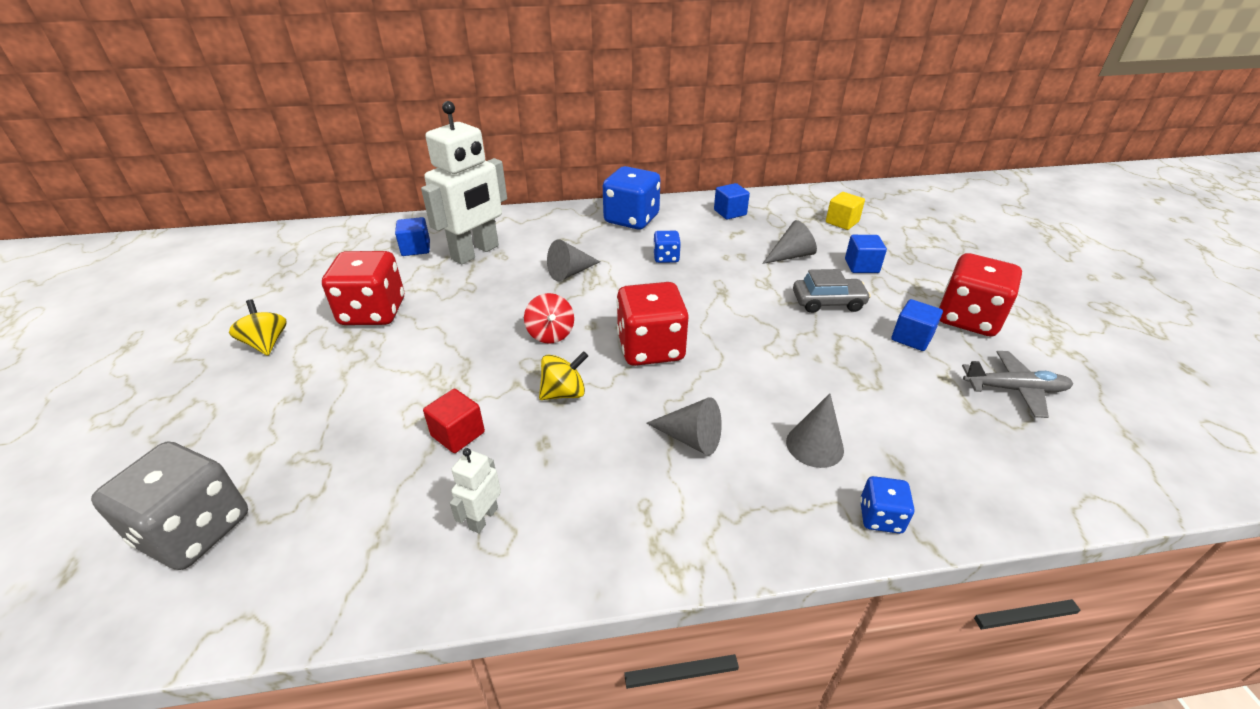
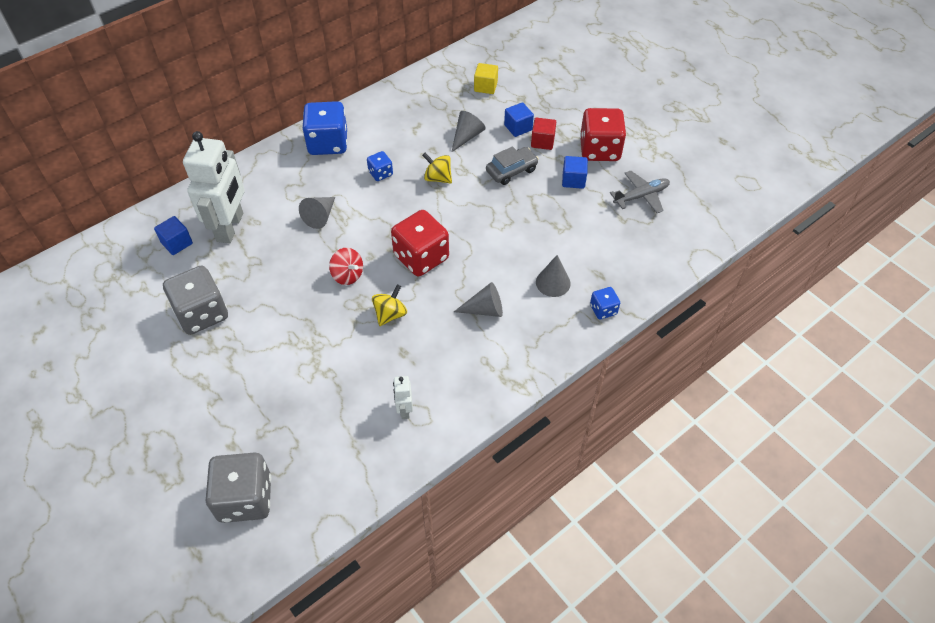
camera: 30 degrees left, 15 degrees up
(266, 343) = (148, 373): yellow spinning top -> yellow spinning top (438, 178)
(373, 312) = (202, 314): red dice -> grey dice
(458, 434) = (347, 371): red cube -> red cube (542, 141)
(730, 212) = (399, 107): blue cube -> none

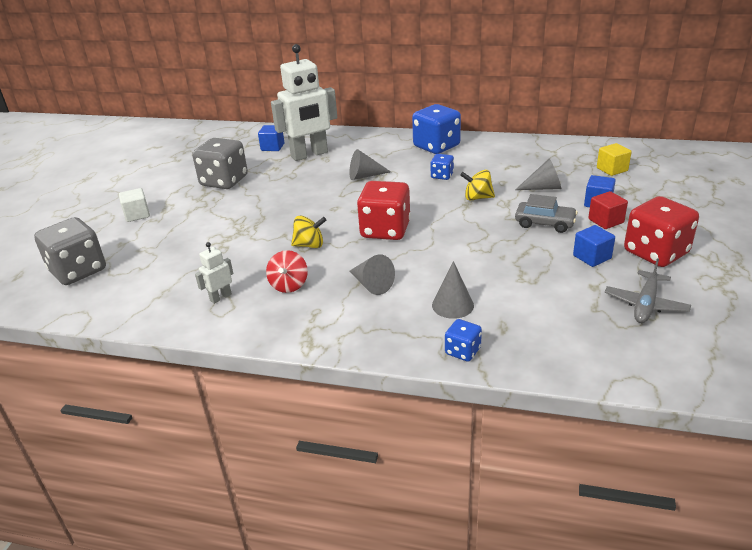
camera: 55 degrees right, 20 degrees down
(186, 410) = (137, 215): none -> white cube
(347, 275) = (325, 211): red spinning top -> red spinning top (289, 285)
(438, 178) = (477, 198): yellow spinning top -> yellow spinning top turned 75 degrees counterclockwise
(641, 196) = (645, 304): grey plane -> grey plane turned 90 degrees clockwise

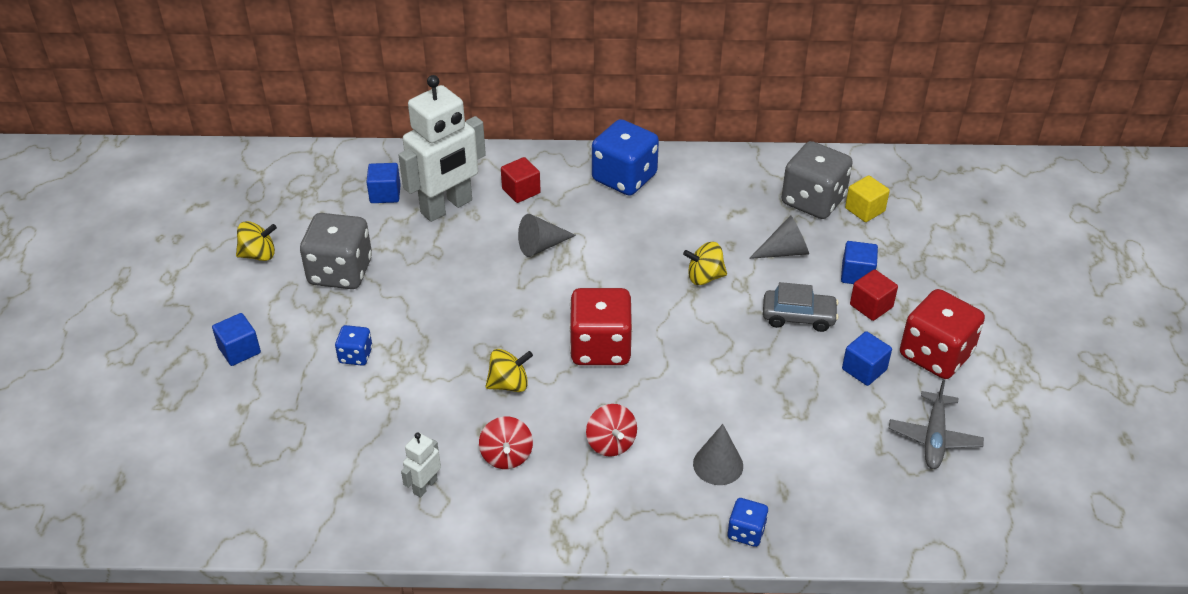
camera: 15 degrees left, 10 degrees up
(78, 271) = (205, 463): grey dice -> grey dice (813, 201)
(137, 215) = (239, 350): white cube -> blue cube
(177, 170) = (258, 255): none -> yellow spinning top
(362, 149) = (521, 191): none -> red cube
(371, 284) = (611, 443): grey cone -> red spinning top
(442, 176) = (647, 238): blue dice -> blue dice (355, 355)

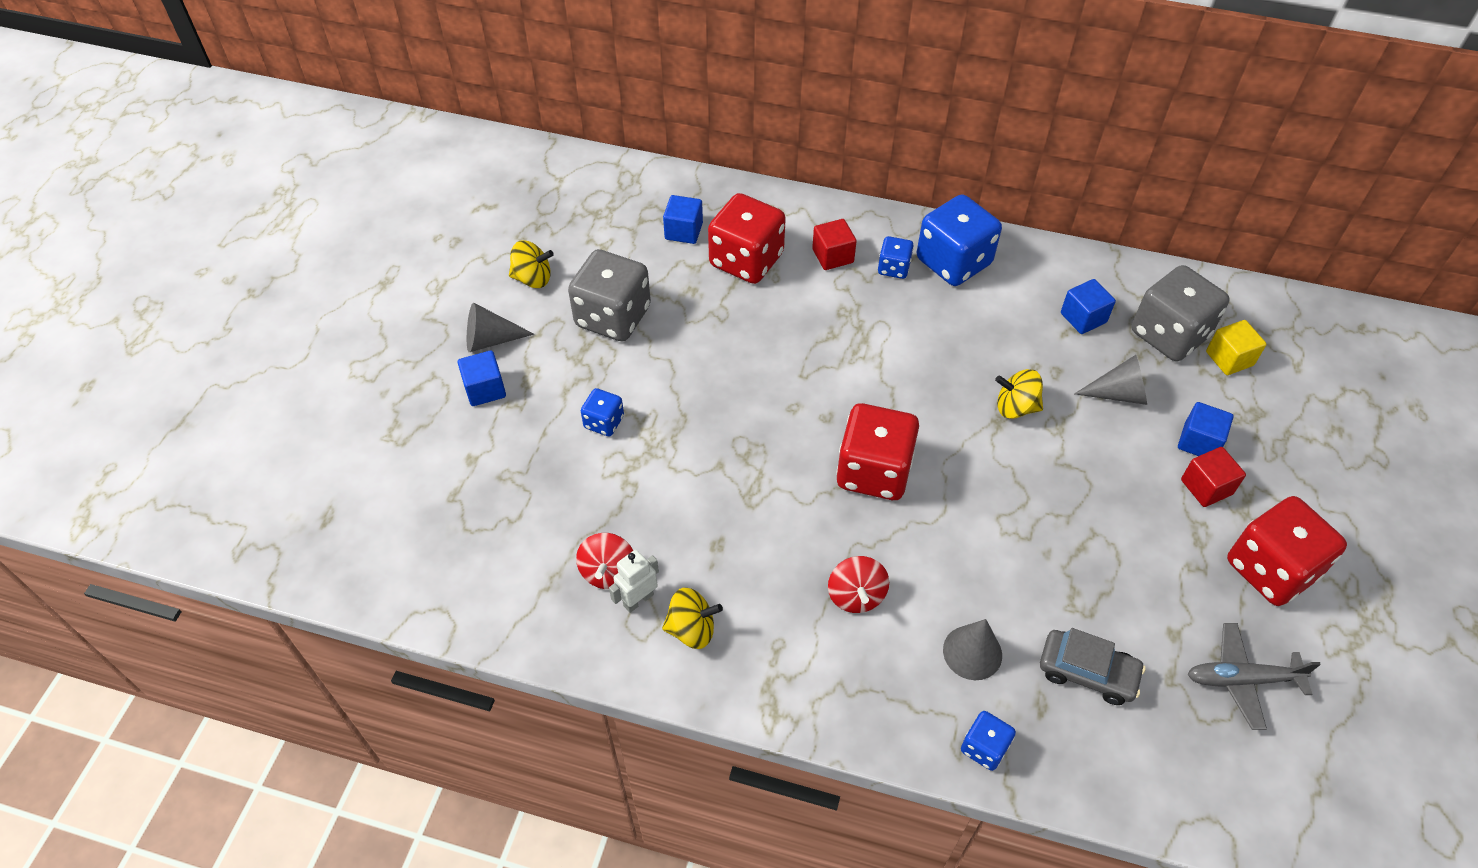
camera: 15 degrees right, 10 degrees up
(447, 207) = (746, 260): white robot -> red dice
(506, 456) = (736, 583): red spinning top -> red spinning top (608, 572)
(509, 384) = (760, 494): yellow spinning top -> yellow spinning top (692, 629)
(541, 246) = (838, 329): grey cone -> grey cone (490, 340)
(575, 191) = (893, 268): none -> blue dice
(798, 317) = (1114, 482): grey car -> grey car (1087, 672)
(864, 369) = (1177, 569): blue cube -> blue cube (1083, 318)
(934, 438) = (1242, 679): grey plane -> grey plane turned 60 degrees clockwise

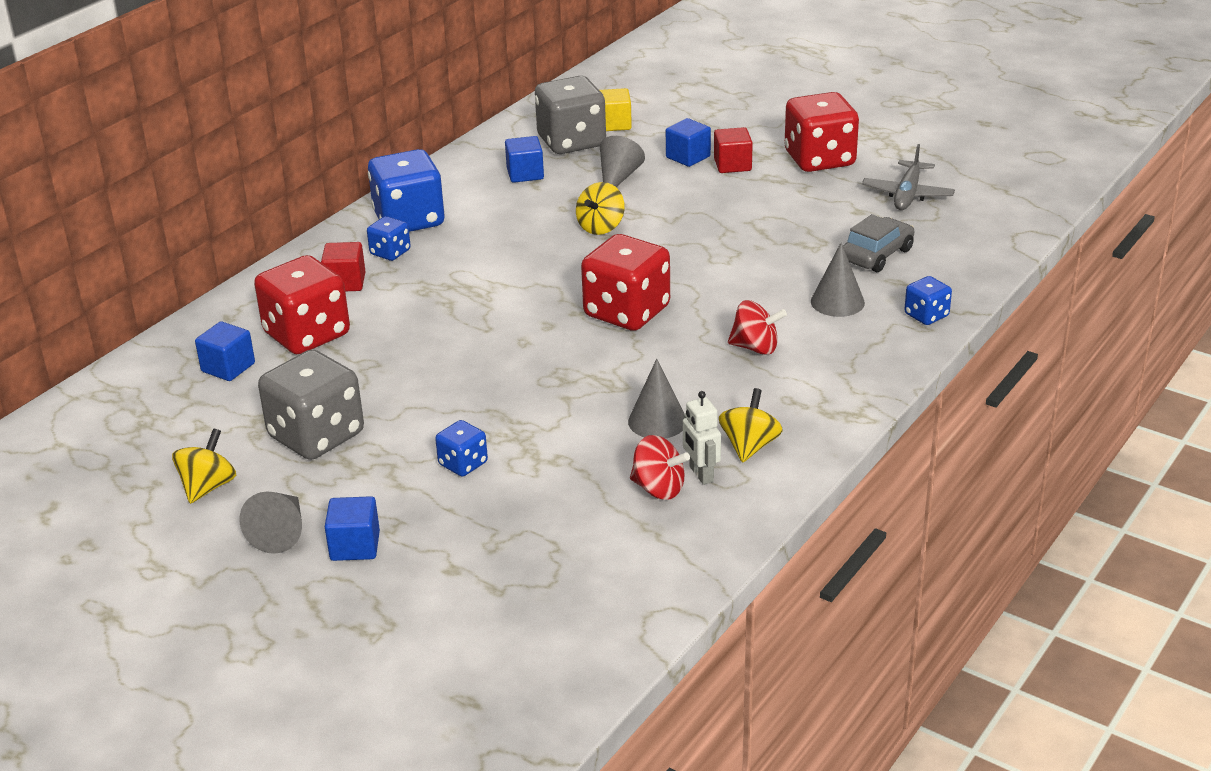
camera: 70 degrees left, 20 degrees down
(707, 544) = (657, 421): none -> grey cone

